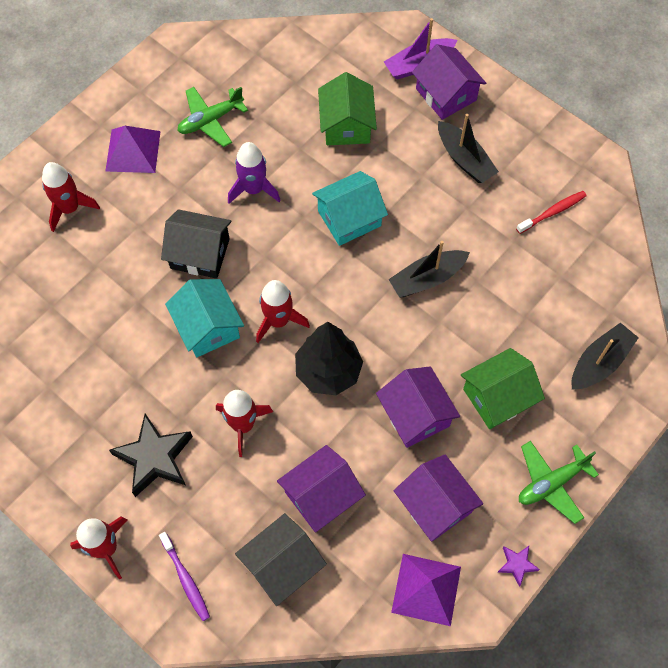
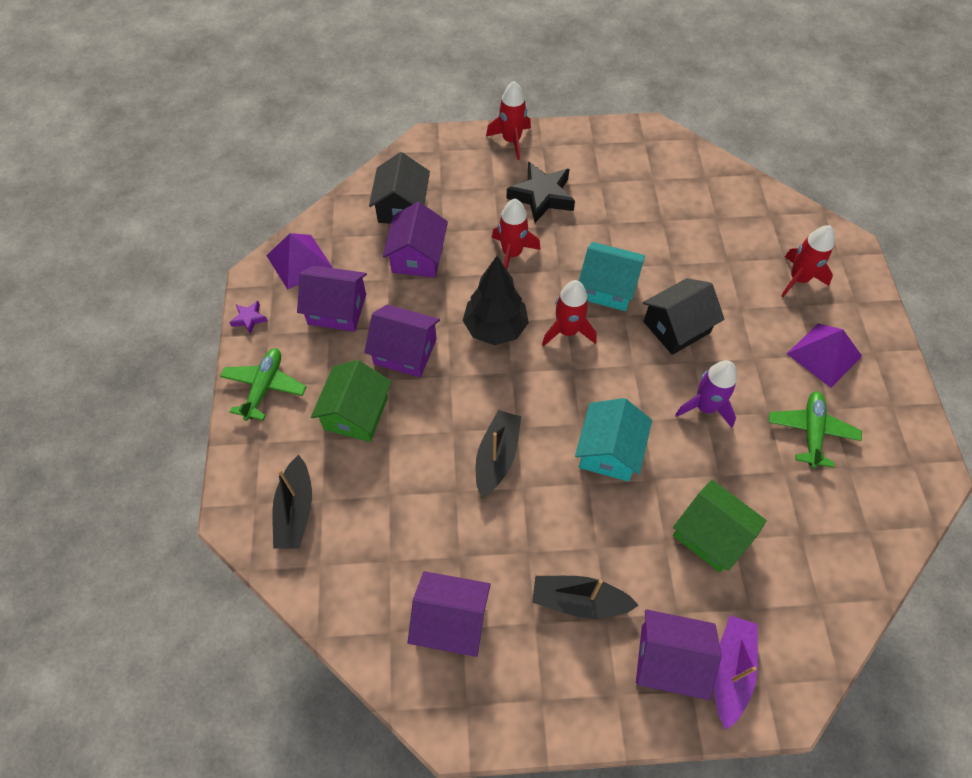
camera: 135 degrees right, 5 degrees down
(186, 579) = (450, 161): purple toothbrush -> none
(552, 212) = (451, 620): red toothbrush -> purple house

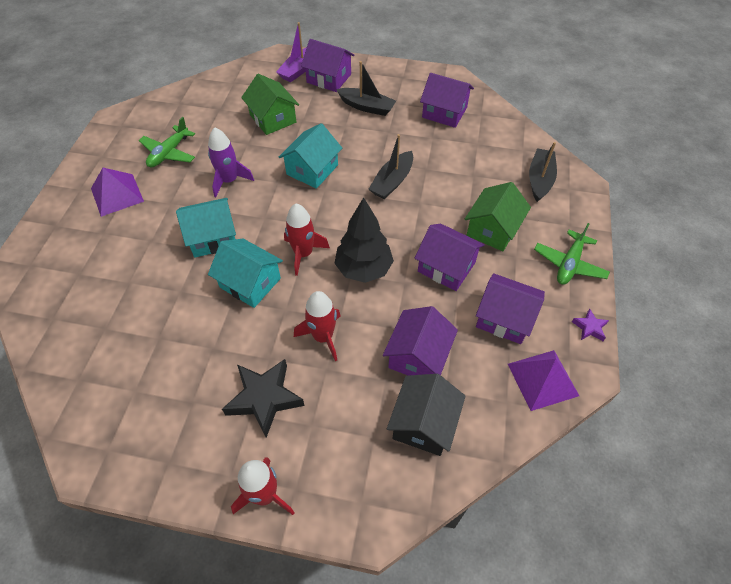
camera: 165 degrees left, 5 degrees down
(676, 327) = (212, 237): black house -> turquoise house
(798, 279) = (83, 253): red rocket -> none

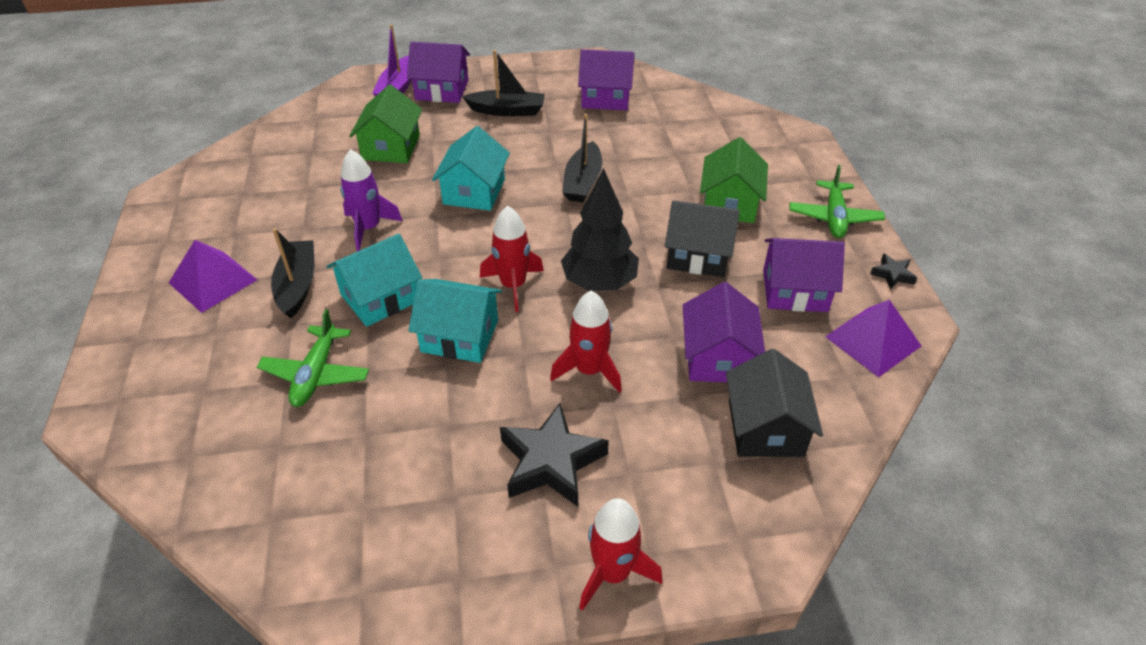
camera: 20 degrees left, 10 degrees down
(169, 153) = (265, 216): green plane -> green plane (316, 374)
(273, 118) = (391, 147): green house -> green house turned 60 degrees clockwise
(446, 267) = (698, 255): purple house -> black house
(540, 180) = (754, 142): black boat -> black boat (297, 285)
(589, 327) = (892, 274): purple star -> black star

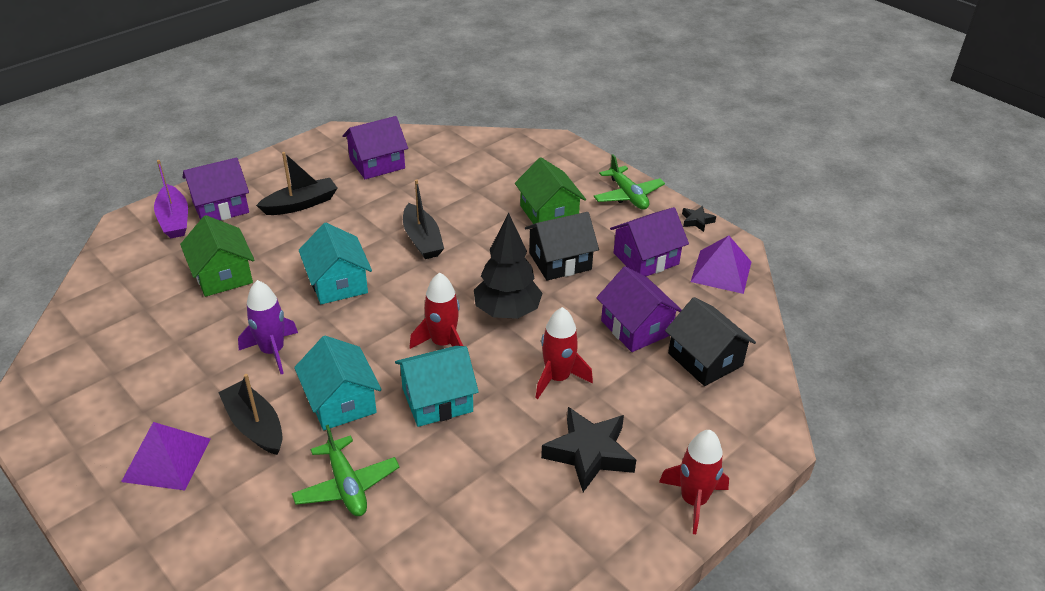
camera: 35 degrees left, 5 degrees down
(380, 297) = (341, 402): turquoise house -> turquoise house turned 45 degrees counterclockwise

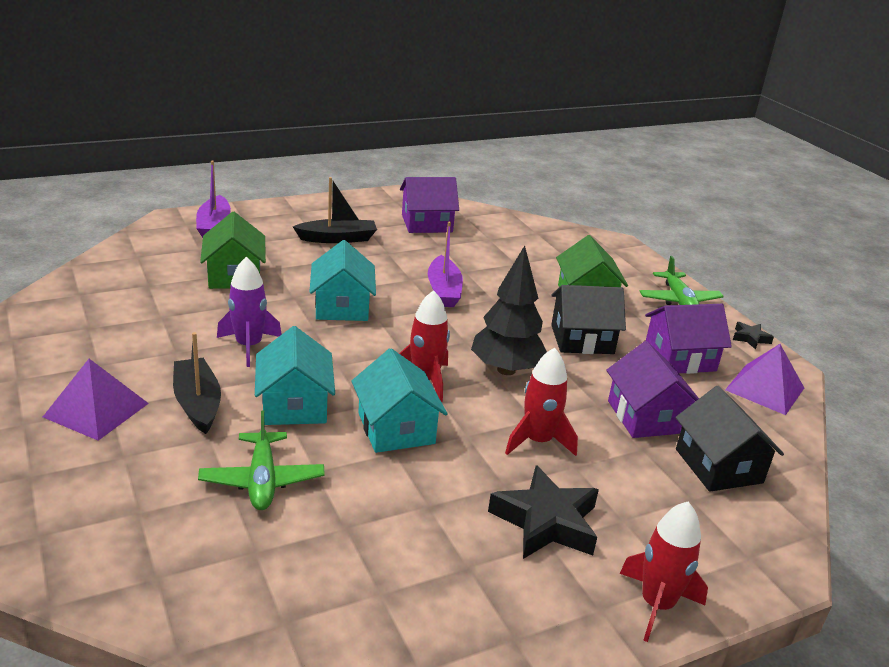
camera: 15 degrees right, 10 degrees down
(220, 207) = (261, 225): purple house -> none
(422, 240) = (443, 291): black boat -> purple boat
(437, 400) = (396, 428): turquoise house -> turquoise house turned 75 degrees clockwise

